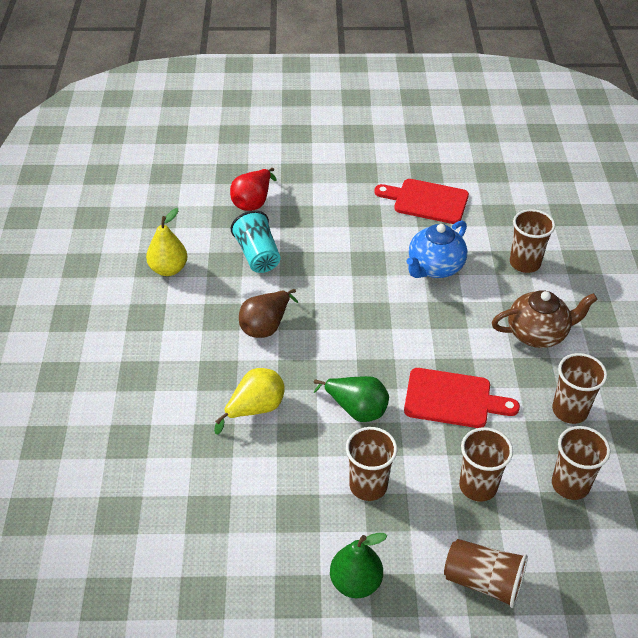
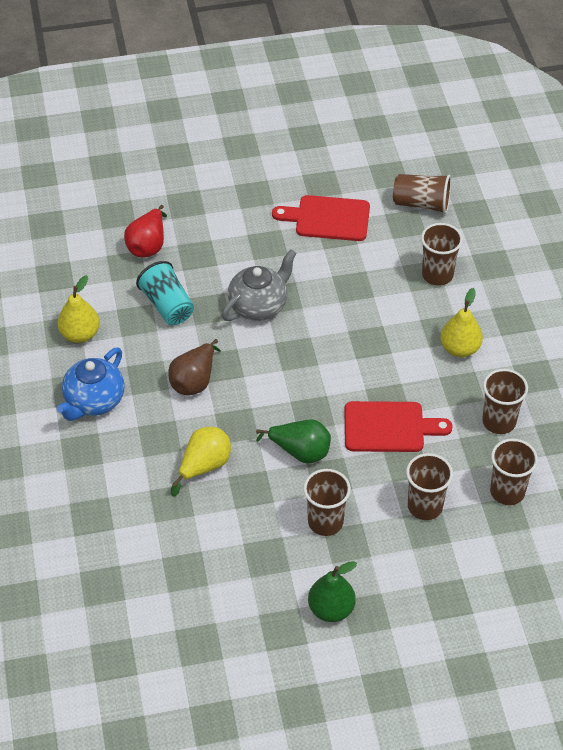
camera: 10 degrees left, 5 degrees up
(345, 267) = (259, 305): none -> grey teapot
(434, 268) = (349, 293): blue teapot -> blue teapot (94, 401)
(483, 581) = (442, 589): brown cup -> brown cup (421, 204)
(538, 334) = (459, 349): brown teapot -> yellow pear

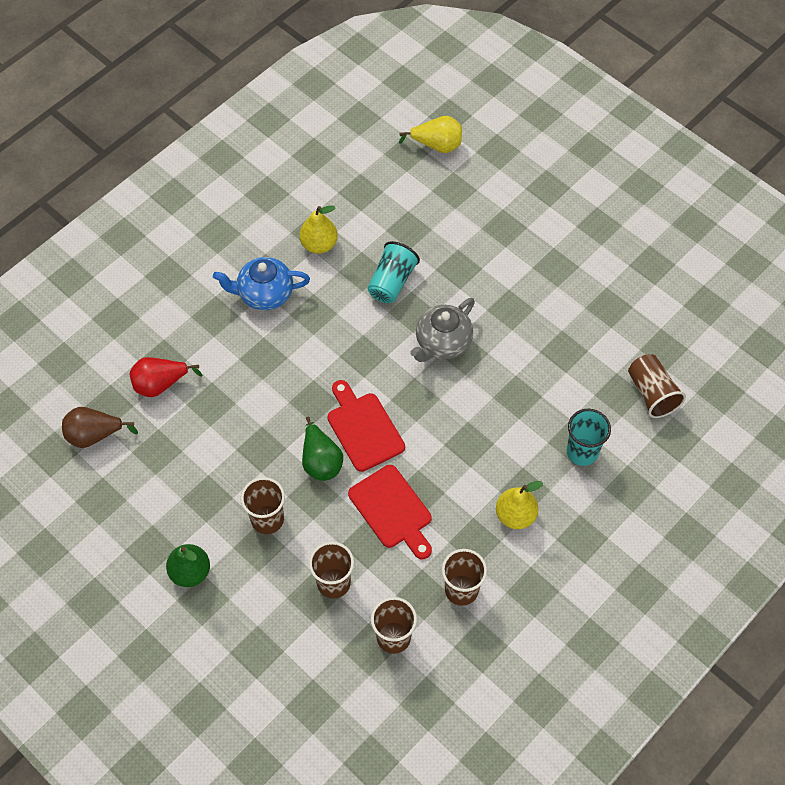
camera: 55 degrees right, 10 degrees up
(148, 245) = (440, 231): red pear -> red pear (160, 384)
(194, 381) = (333, 346): brown pear -> brown pear (94, 435)
(204, 466) = (259, 404): yellow pear -> yellow pear (437, 145)
(259, 305) = (442, 343): grey teapot -> grey teapot turned 120 degrees clockwise
(328, 218) = (575, 335): red cutting board -> red cutting board (363, 428)
(437, 275) = (582, 452): brown cup -> turquoise cup

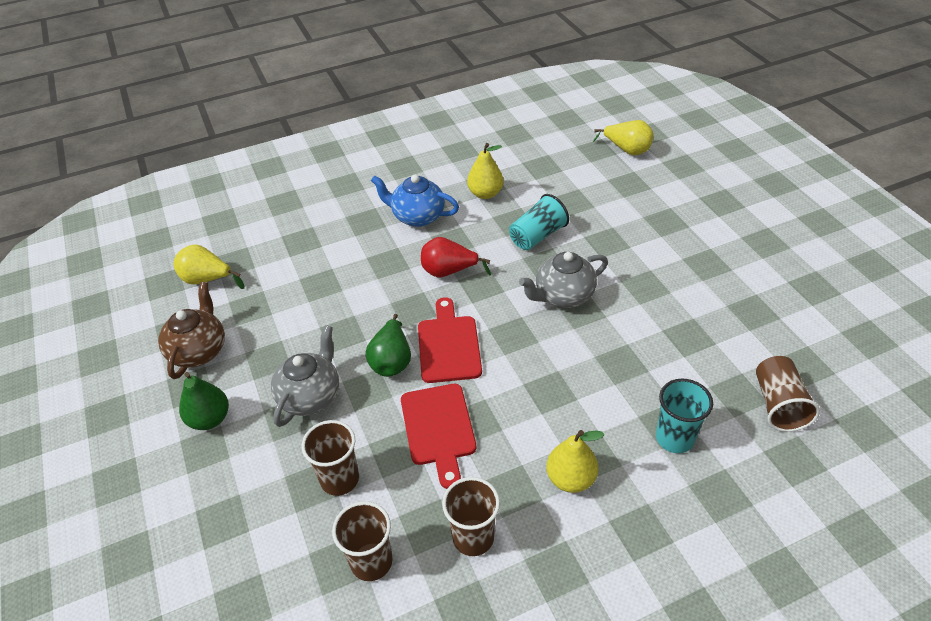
camera: 25 degrees right, 15 degrees down
(94, 435) = (207, 280): brown pear -> yellow pear
(137, 512) = (199, 350): none -> brown teapot
(160, 384) = (287, 258): red pear -> red pear (449, 272)
(267, 519) = (310, 396): brown cup -> grey teapot

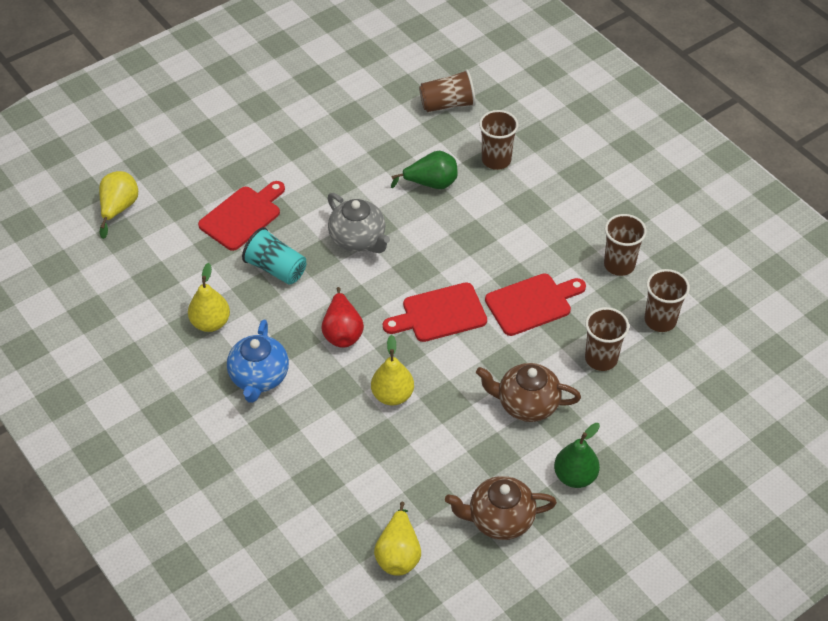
camera: 105 degrees left, 5 degrees up
(310, 396) = (526, 404): grey teapot -> brown teapot
(392, 361) = (469, 353): green pear -> green pear (431, 184)
(570, 479) = (551, 215): yellow pear -> yellow pear (392, 395)
(608, 220) = (242, 216): none -> red cutting board
(674, 438) = (496, 160): turquoise cup -> brown cup

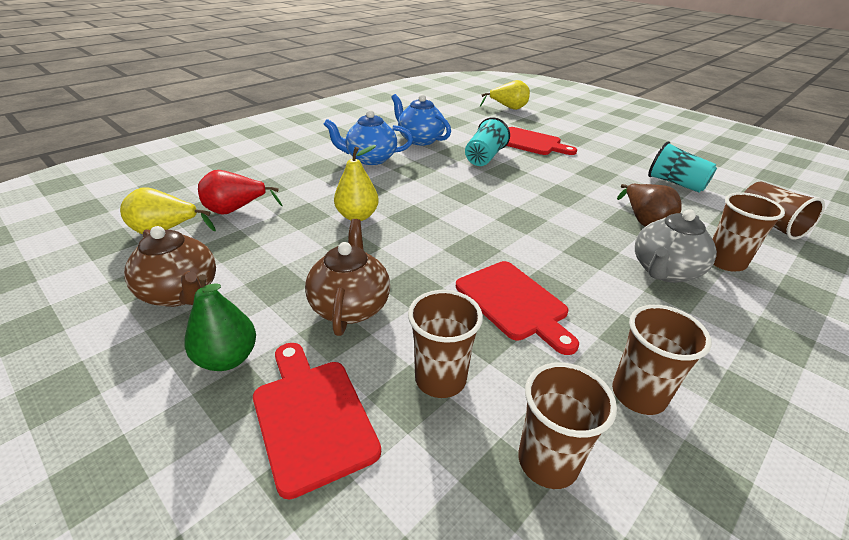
camera: 80 degrees right, 15 degrees down
(210, 323) = (420, 140): yellow pear -> blue teapot
(342, 332) = (427, 188): red pear -> red pear (235, 210)
(358, 240) = (539, 188): grey teapot -> grey teapot (664, 271)
(366, 132) = (675, 183): none -> turquoise cup
(431, 184) = (644, 221): green pear -> brown pear
(440, 314) = (469, 236): red cutting board -> red cutting board (312, 417)
(499, 519) = (181, 293): brown teapot -> brown teapot turned 150 degrees clockwise

